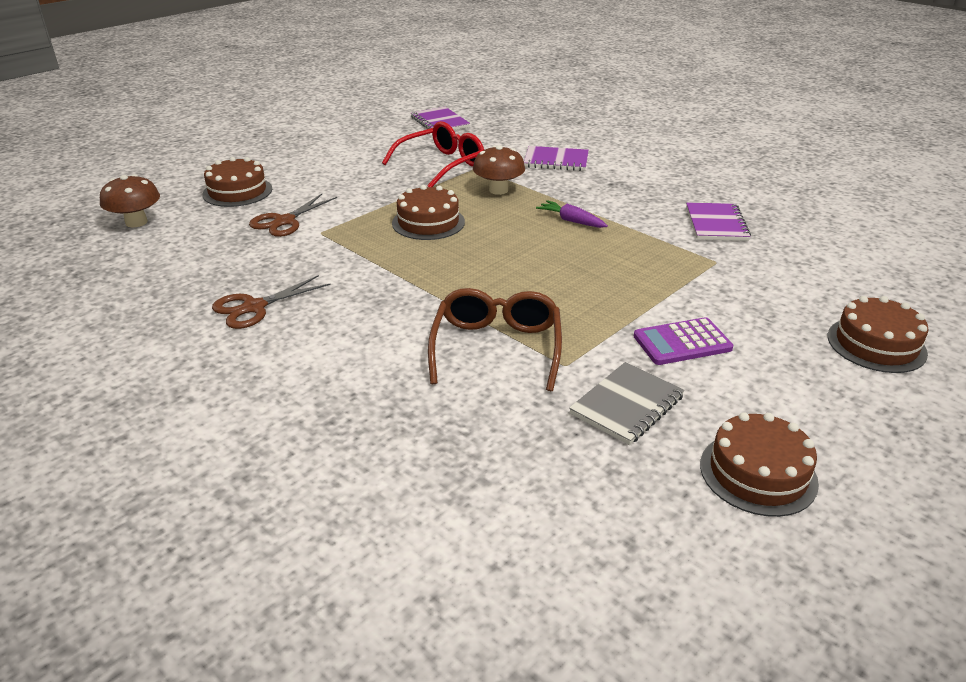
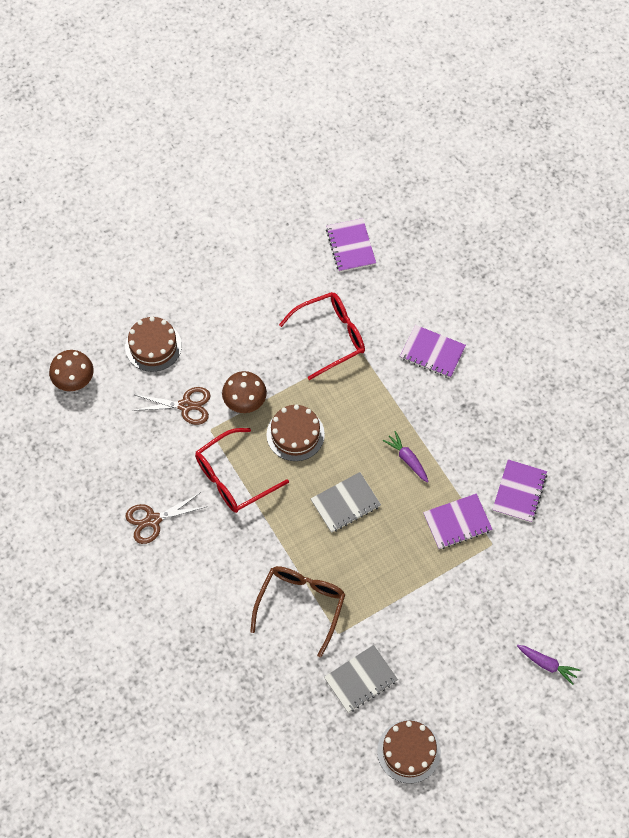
camera: 15 degrees right, 30 degrees up
(284, 221) = (185, 405): brown scissors -> brown scissors turned 135 degrees counterclockwise
(360, 260) = (233, 478): none -> red glasses
(498, 190) = (365, 394): brown mushroom -> brown mushroom (245, 401)
(514, 259) = (345, 503): none -> grey notebook
(661, 253) = (457, 522): none -> purple notebook
(682, 342) = (421, 630): purple calculator -> none
(876, 344) = (547, 664): brown cake -> purple carrot

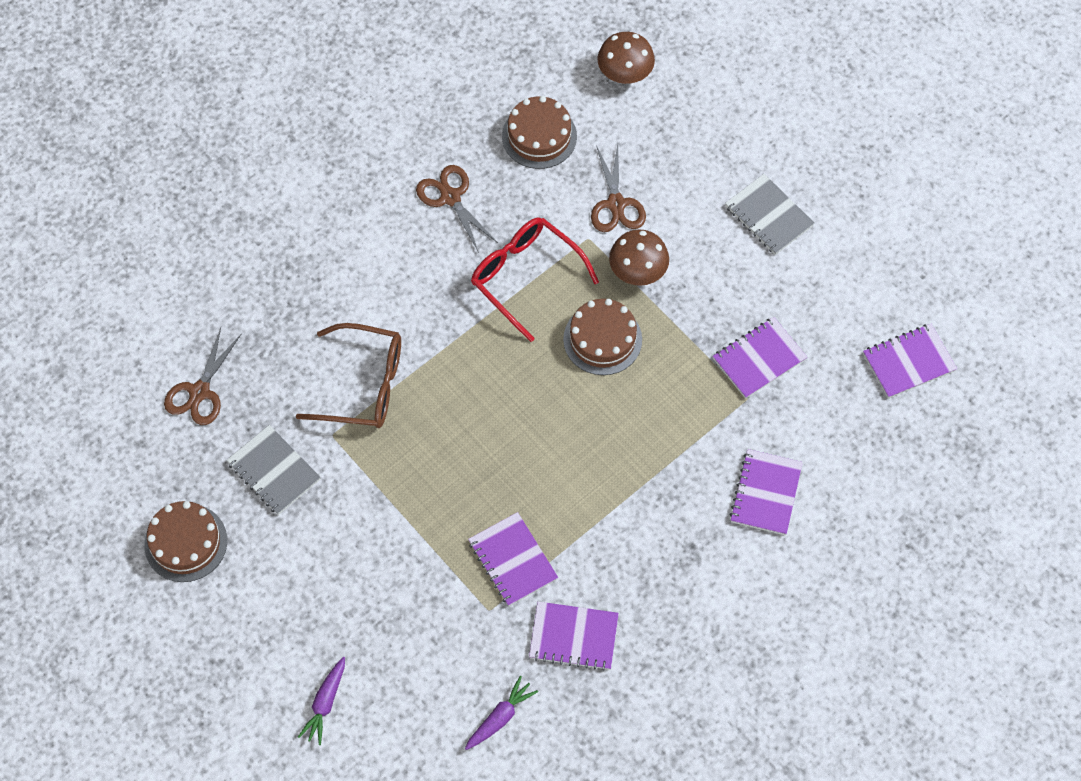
camera: 80 degrees right, 0 degrees up
(153, 346) = (693, 151): brown cake -> brown cake (539, 136)
(284, 728) = (200, 392): none -> brown scissors
(331, 336) = (759, 359): red glasses -> purple notebook
(345, 503) = (515, 416): grey notebook -> grey notebook (769, 216)
(407, 459) = (594, 483): purple carrot -> purple carrot (500, 717)

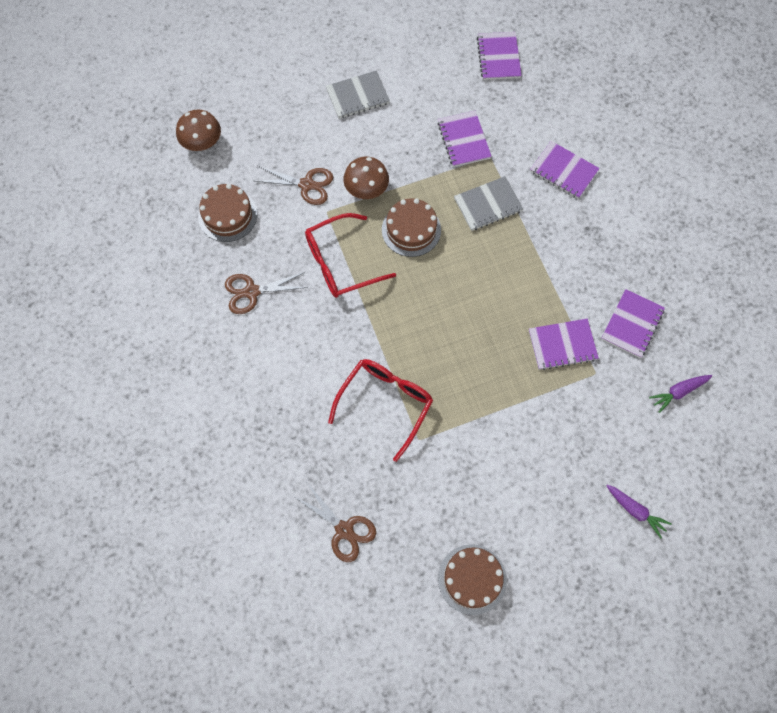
camera: 70 degrees left, 5 degrees up
(274, 471) = (434, 492): grey notebook -> grey notebook (488, 205)
(364, 385) = (385, 403): brown glasses -> red glasses
(500, 717) = (678, 392): purple carrot -> purple carrot turned 90 degrees counterclockwise

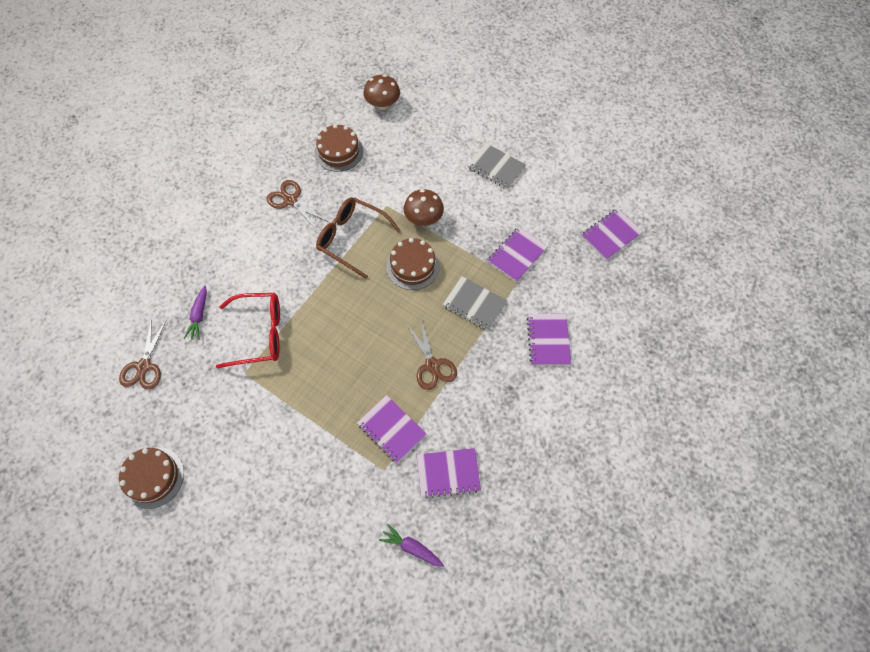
camera: 55 degrees right, 5 degrees down
(307, 184) = (398, 181): brown scissors -> brown scissors (432, 365)
(340, 263) = (352, 238): red glasses -> brown glasses
(635, 511) = (281, 572): purple carrot -> purple carrot (199, 316)

